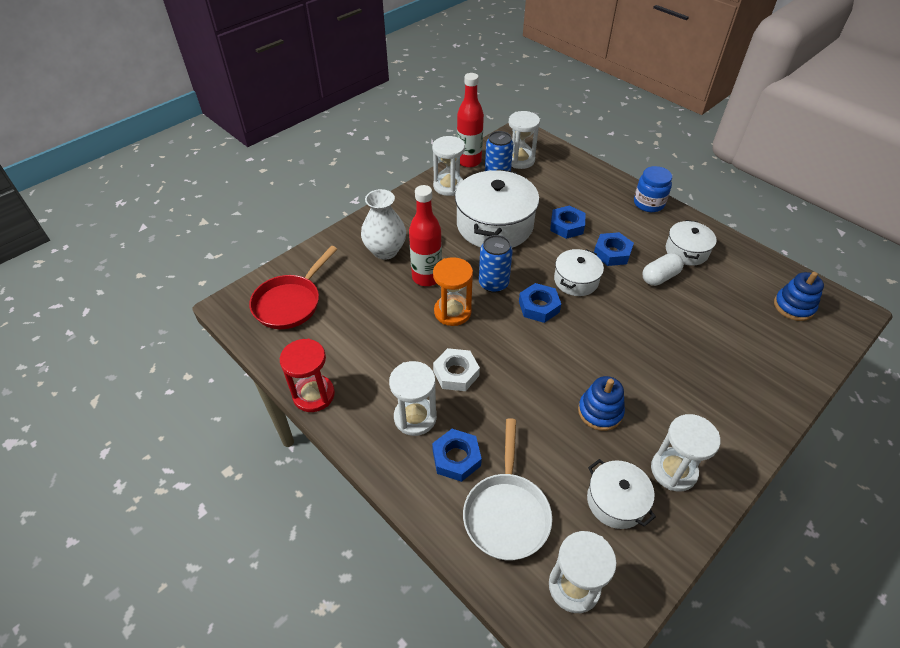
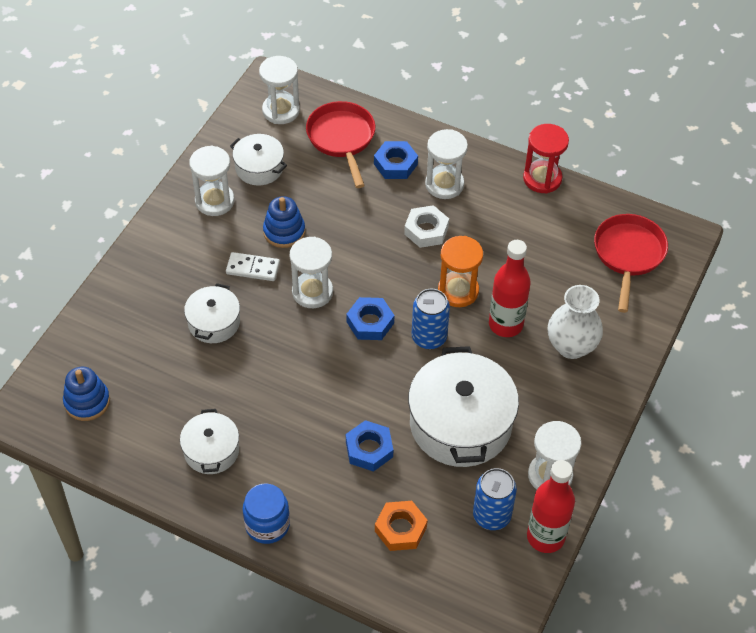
camera: 160 degrees right, 5 degrees up
(506, 513) = (342, 139): white pan -> red pan
(520, 160) = (472, 563): white hourglass -> white hourglass (312, 292)
(559, 183) = (400, 529): none -> orange nut
(576, 280) = (338, 368): white pot -> white pot (214, 322)
(612, 253) = (303, 421): blue nut -> none
(638, 382) = (253, 268): none -> white domino
(660, 277) = (242, 400): white capsule -> none

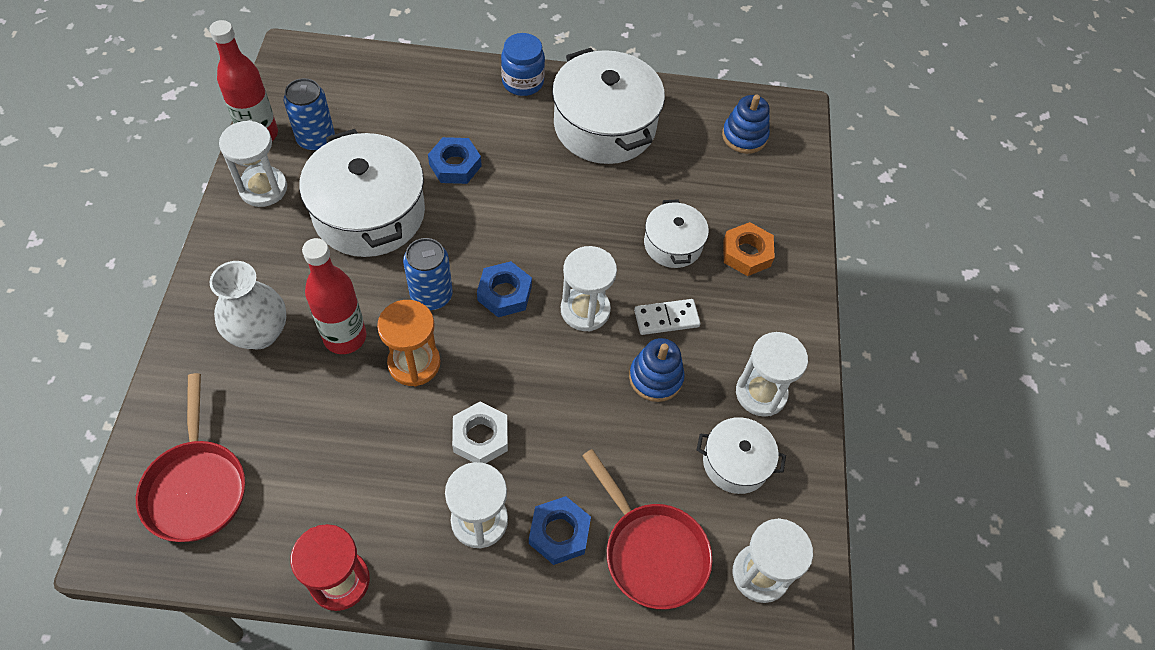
camera: 155 degrees right, 5 degrees up
(211, 451) = (604, 126): white pot -> white pot, size x1.87
(400, 529) = (400, 108): orange nut -> orange nut (746, 253)

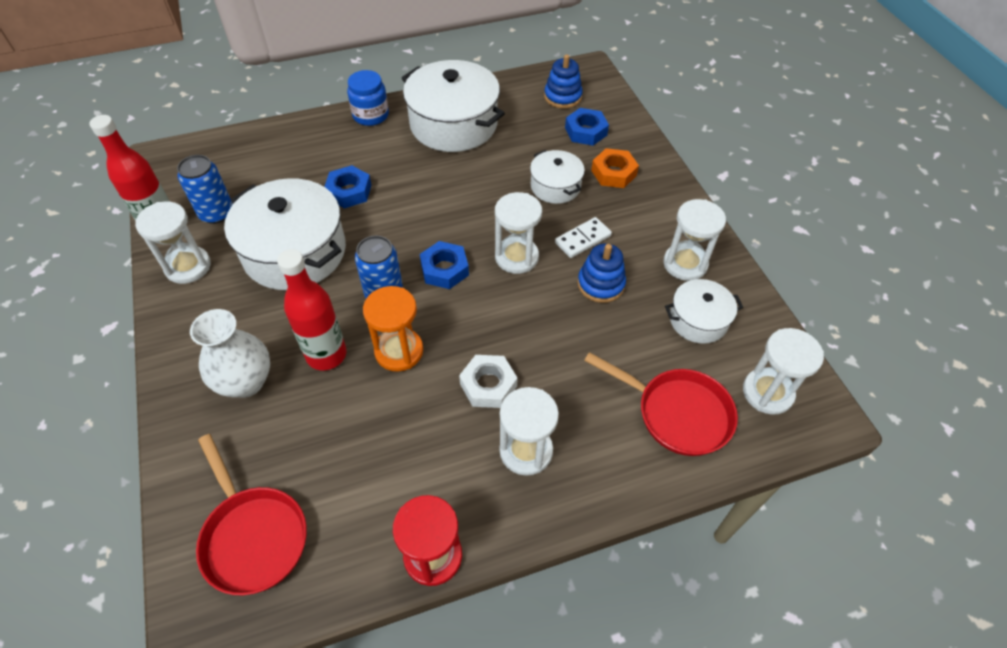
camera: 20 degrees left, 5 degrees down
(559, 533) = (596, 431): blue nut -> blue nut (585, 131)

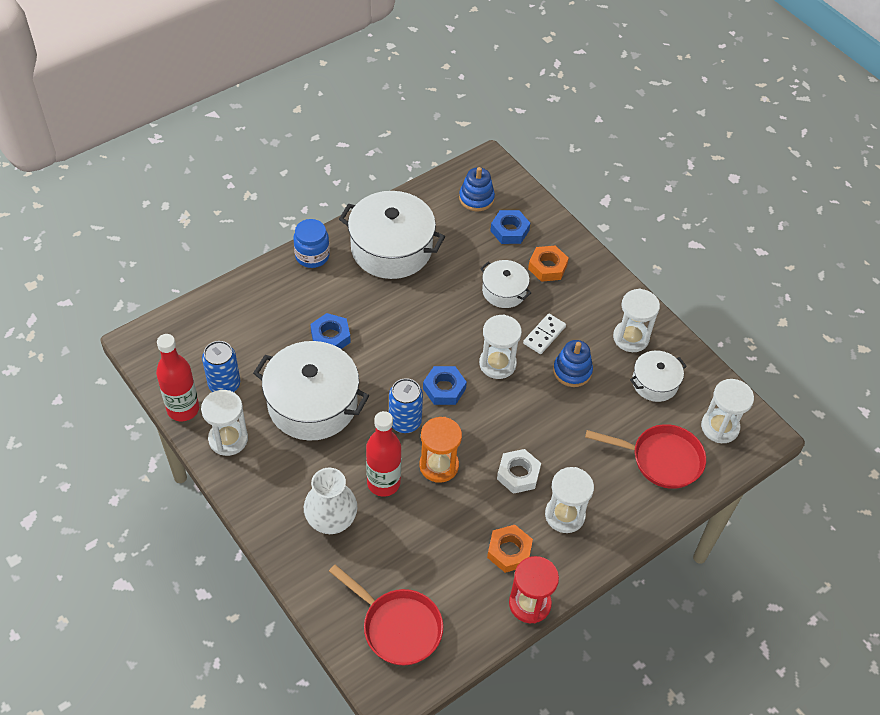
camera: 20 degrees left, 0 degrees up
(436, 477) = (509, 551): none -> orange nut

